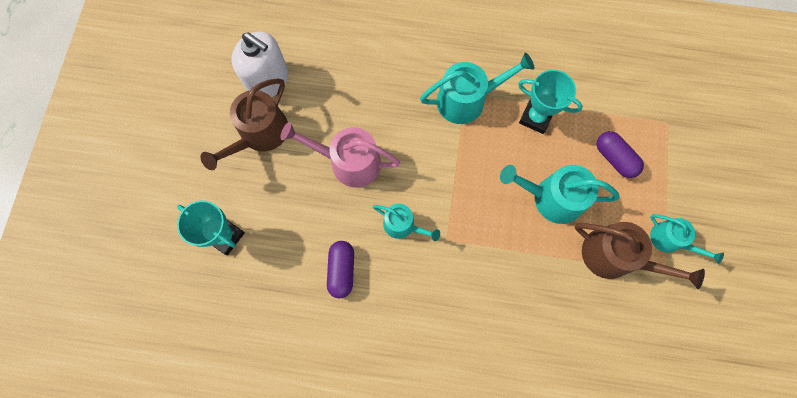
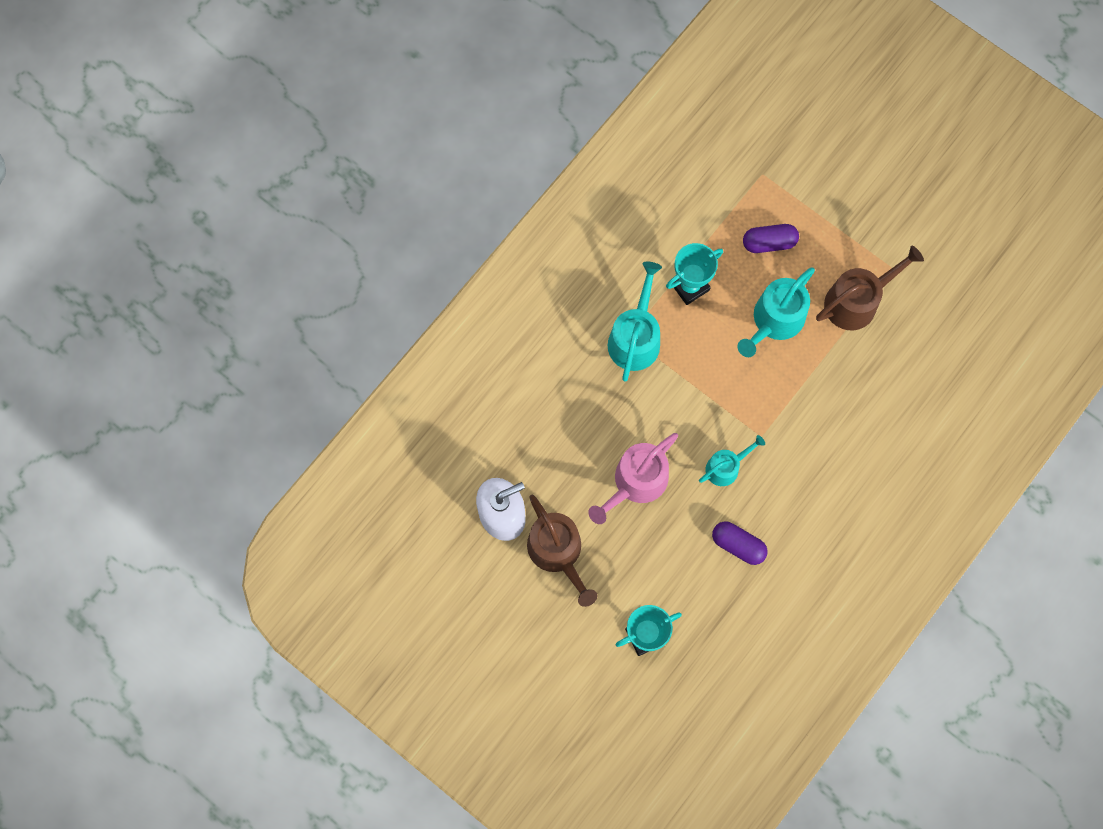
camera: 60 degrees left, 0 degrees up
(670, 240) = (868, 245): turquoise watering can -> none

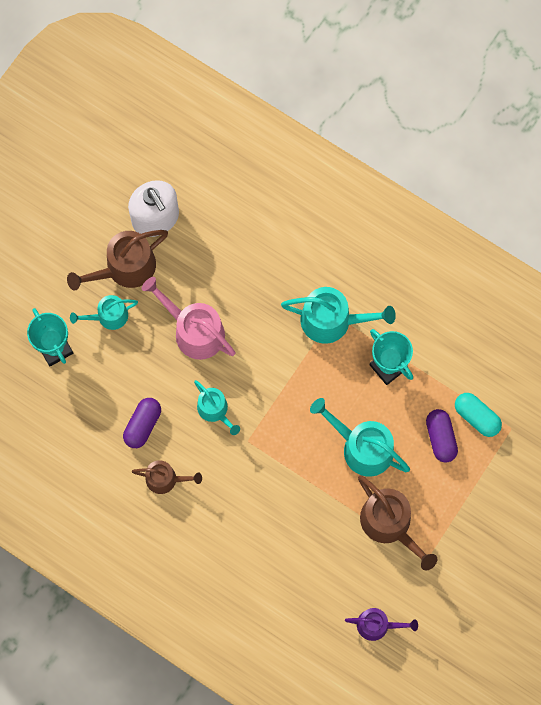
camera: 85 degrees right, 0 degrees up
(612, 574) = (108, 316): none -> turquoise watering can
(749, 206) = (476, 417): none -> turquoise capsule
(798, 525) = (165, 479): none -> brown watering can
(960, 324) = (377, 625): none -> purple watering can

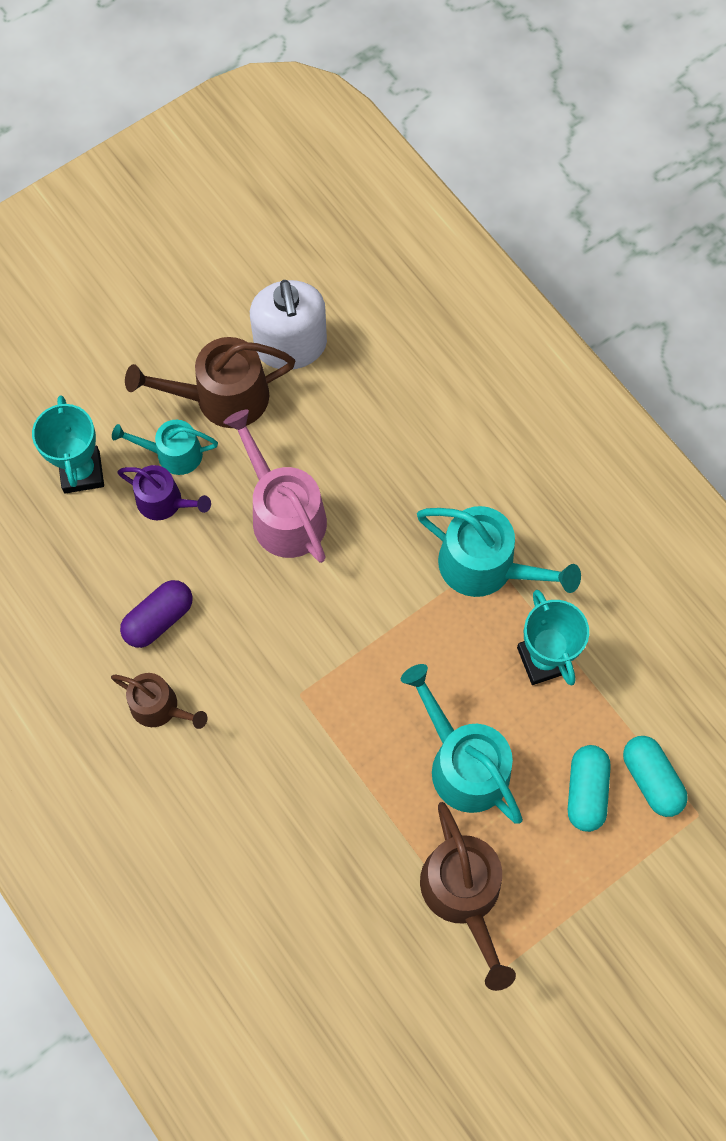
camera: 20 degrees right, 5 degrees down
(215, 410) = (269, 634): turquoise watering can -> none
(377, 625) = (388, 1045): purple watering can -> purple watering can (164, 502)
(440, 438) = (586, 791): purple capsule -> turquoise capsule

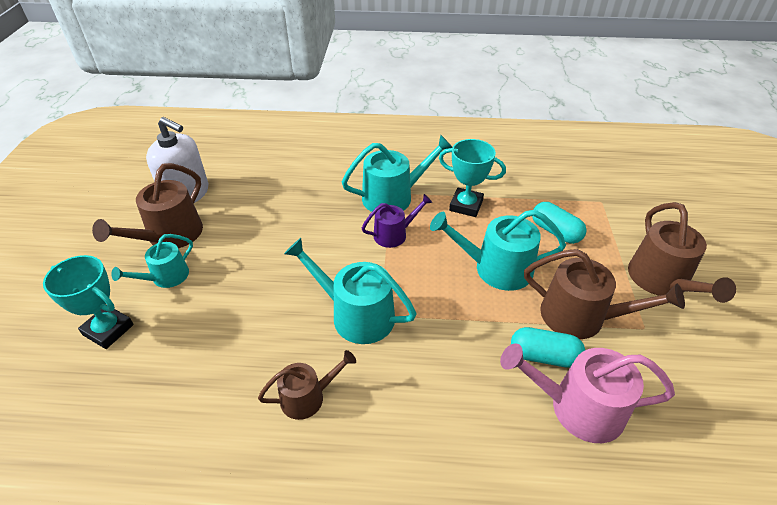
camera: 50 degrees left, 25 degrees down
(159, 619) = (250, 355): purple capsule -> none
(164, 502) = (186, 300): purple watering can -> purple watering can (394, 234)
(280, 672) = (356, 314): none -> turquoise watering can
(284, 514) = (267, 252): pink watering can -> pink watering can (578, 407)
(598, 955) = (661, 281): none -> brown watering can
(651, 779) = (568, 206): turquoise capsule -> turquoise capsule (544, 356)

